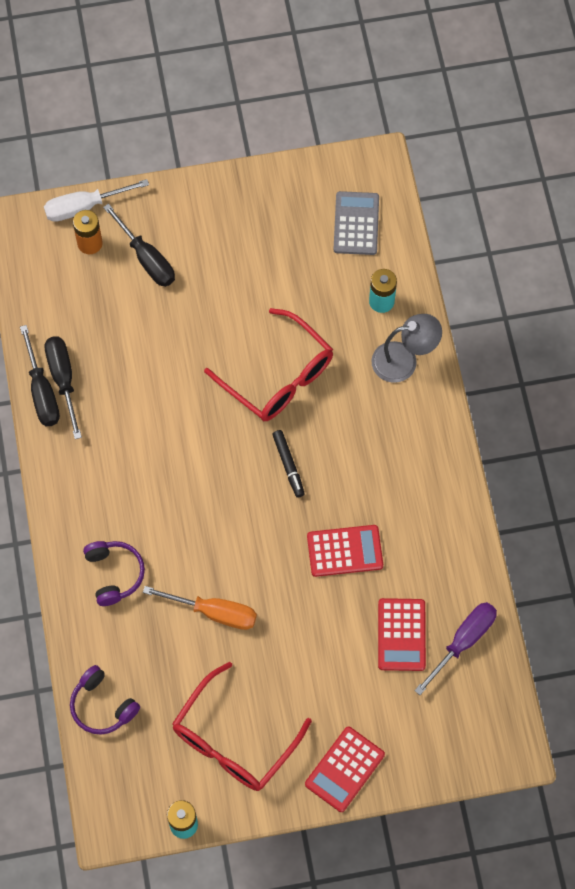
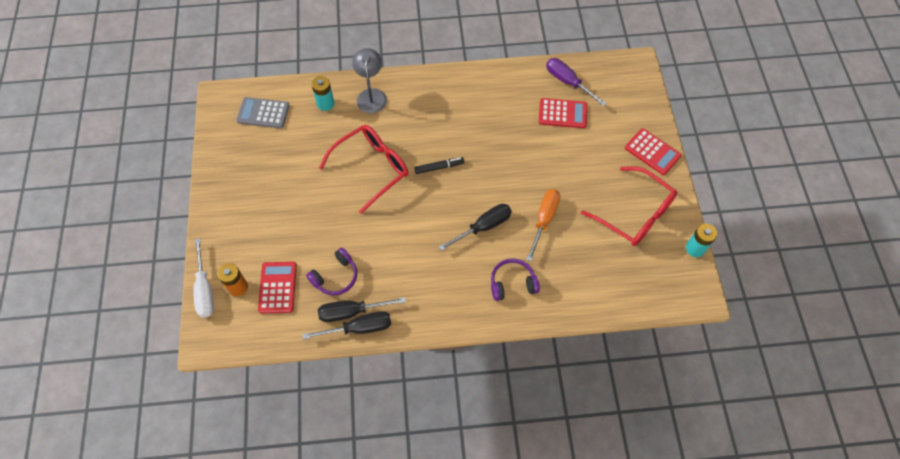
camera: 85 degrees left, 5 degrees down
(102, 706) = (612, 296): purple headphones -> purple headphones (335, 277)
(147, 259) = (260, 247): black screwdriver -> black screwdriver (483, 227)
(345, 551) = (504, 139): red calculator -> red calculator (277, 287)

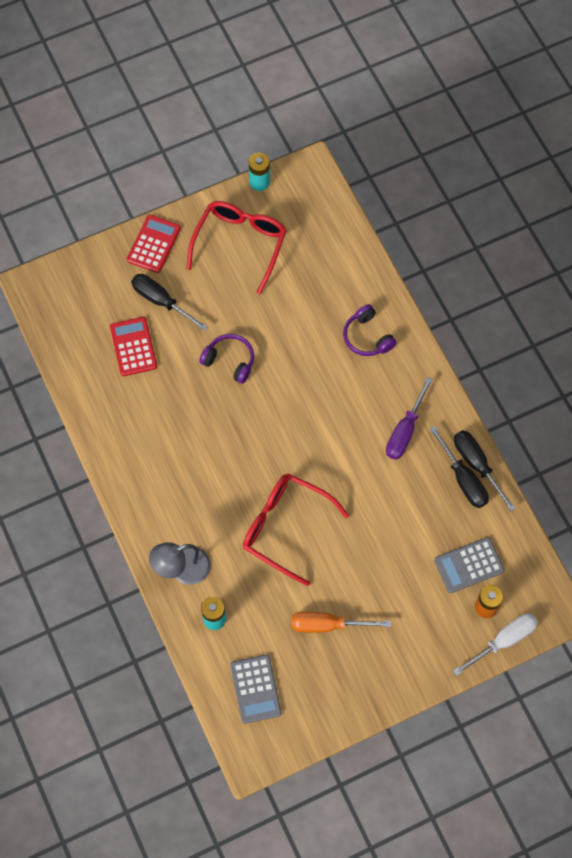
camera: 110 degrees left, 5 degrees up
(277, 287) = (469, 565): red calculator -> grey calculator
(335, 277) = (432, 511): purple headphones -> purple headphones (229, 361)
(439, 167) = (256, 455): black marker -> none
(483, 227) = (313, 384): black screwdriver -> black screwdriver (161, 301)
(544, 220) = (281, 328): orange screwdriver -> orange screwdriver (327, 625)
(567, 82) = (84, 353): purple screwdriver -> purple screwdriver (405, 431)

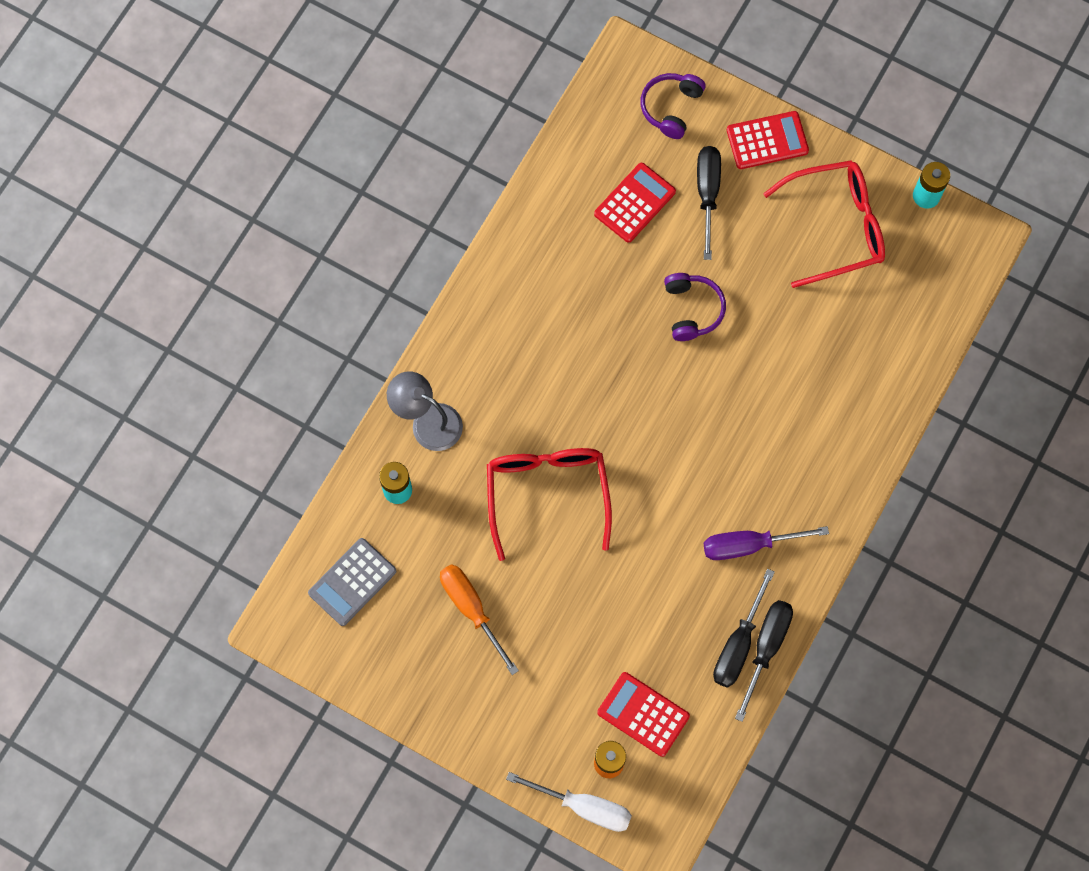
camera: 55 degrees right, 5 degrees up
(367, 337) = (829, 432): purple headphones -> purple headphones (671, 108)
(469, 565) = (643, 714): grey calculator -> red calculator

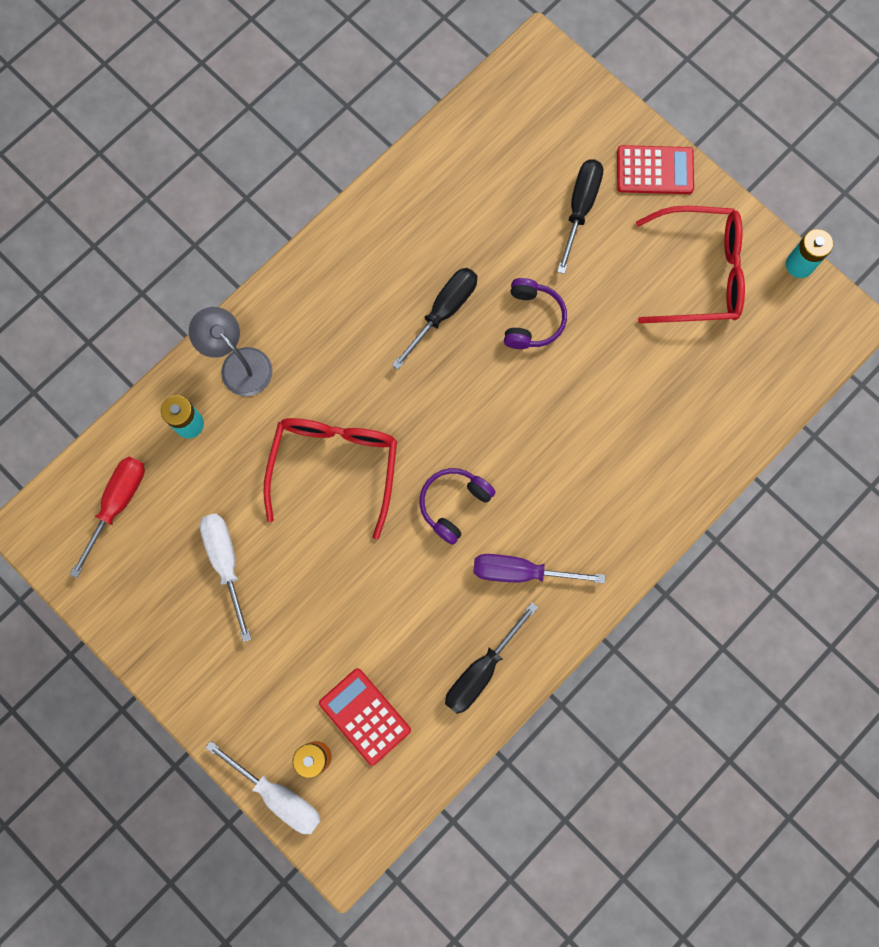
camera: 15 degrees right, 5 degrees up
(352, 582) = (117, 504): grey calculator -> red screwdriver
(471, 609) = (226, 562): orange screwdriver -> white screwdriver
(635, 203) = (505, 199): red calculator -> none
(671, 108) = (568, 115): purple headphones -> purple headphones (454, 504)
(766, 648) = (508, 682): black screwdriver -> black screwdriver (444, 311)

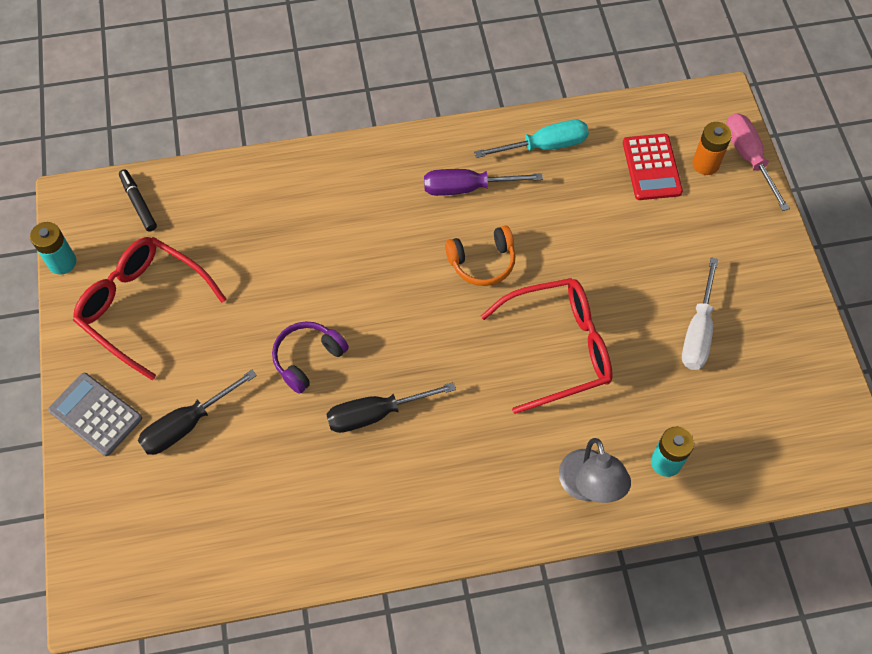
camera: 145 degrees left, 15 degrees down
(117, 504) = (768, 434): red screwdriver -> none
(278, 795) = (748, 157): white screwdriver -> pink screwdriver
(335, 466) = (559, 348): red glasses -> red glasses turned 150 degrees counterclockwise
(454, 504) = (482, 262): purple headphones -> orange headphones
(481, 670) = (544, 146): black screwdriver -> turquoise screwdriver
(520, 572) = (467, 188): purple screwdriver -> purple screwdriver turned 135 degrees clockwise
(654, 170) = (96, 414): red calculator -> grey calculator
(790, 358) = (138, 203): none -> black marker

